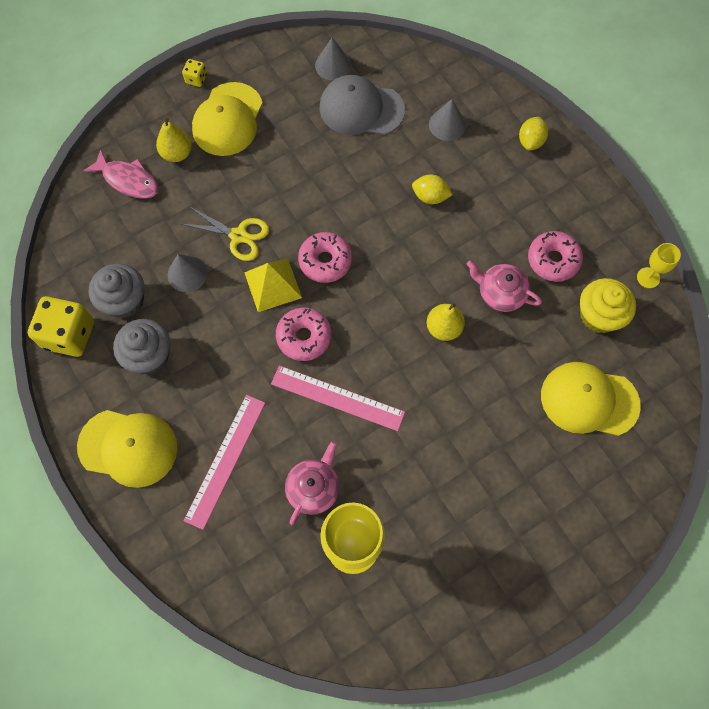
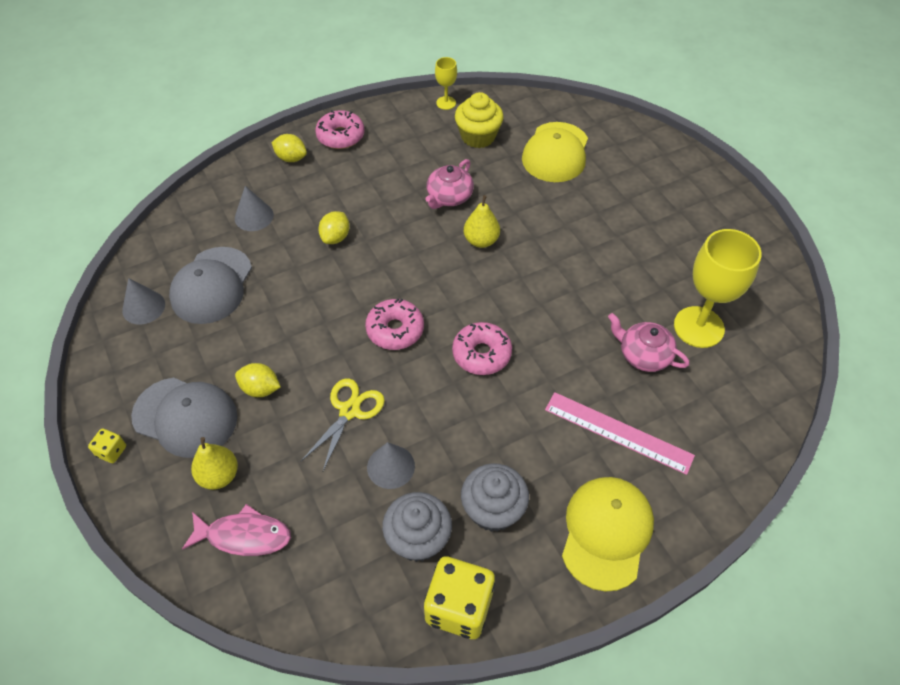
camera: 85 degrees left, 15 degrees down
(128, 180) = (244, 536): pink fish -> pink fish turned 60 degrees clockwise
(228, 119) = (185, 417): yellow cap -> grey cap
(256, 166) = (260, 389): none -> yellow lemon
(273, 285) = (417, 379): yellow pyramid -> none
(337, 398) = (550, 329): pink ruler -> none
(553, 260) = (420, 158): pink donut -> pink donut (340, 136)

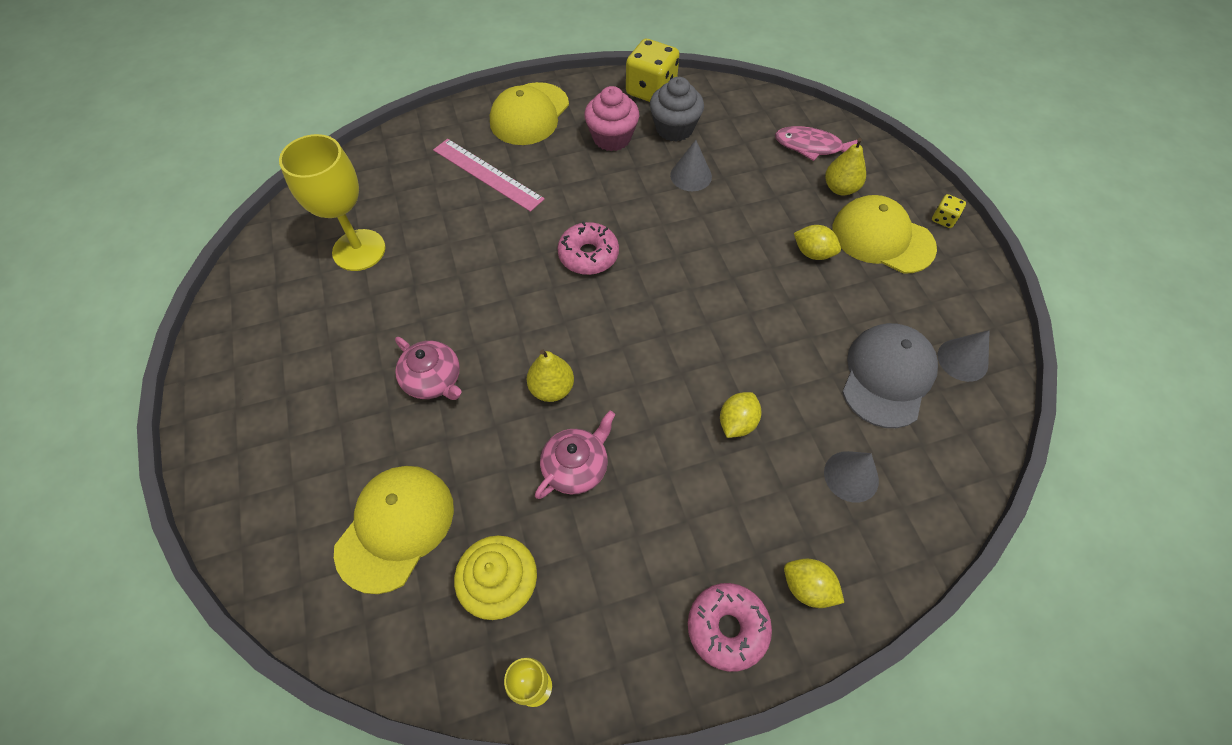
camera: 170 degrees left, 5 degrees up
(185, 417) = (882, 238): grey cap -> yellow cap
(349, 411) = (725, 222): yellow scissors -> none
(395, 330) = (673, 292): pink donut -> none
(493, 509) = (612, 138): grey cupcake -> pink cupcake
(643, 355) = (429, 232): pink teapot -> pink teapot (433, 380)

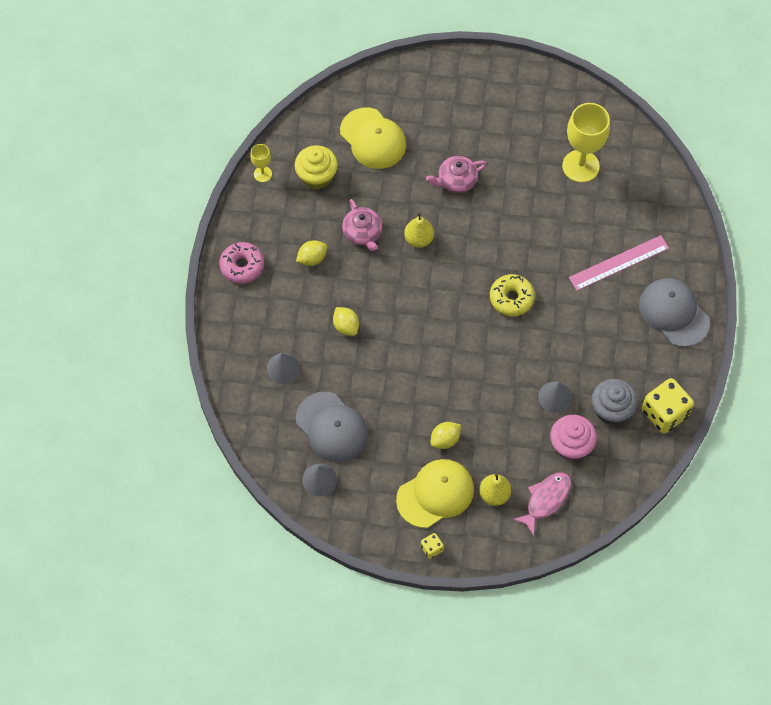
camera: 115 degrees right, 5 degrees up
(529, 114) = (673, 313): yellow cap -> grey cap
(588, 255) = (511, 298): pink donut -> yellow donut
(612, 138) = (620, 360): pink cupcake -> pink cupcake (571, 445)
(807, 587) = (240, 312): yellow lemon -> yellow lemon (312, 258)

